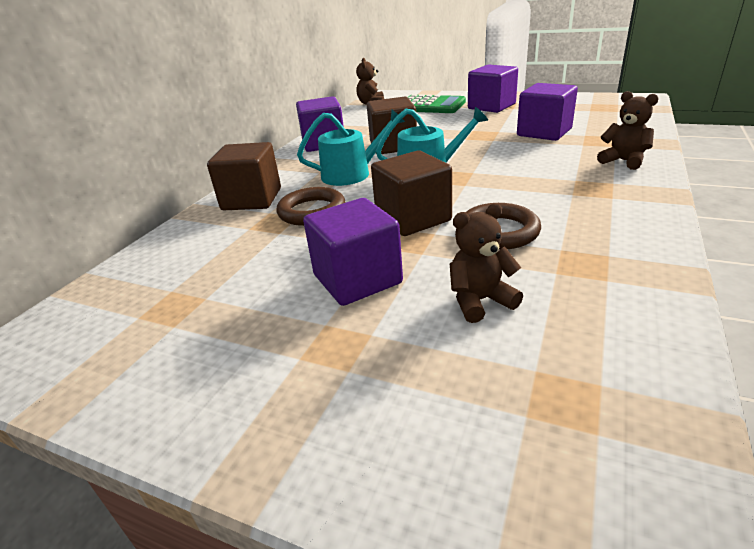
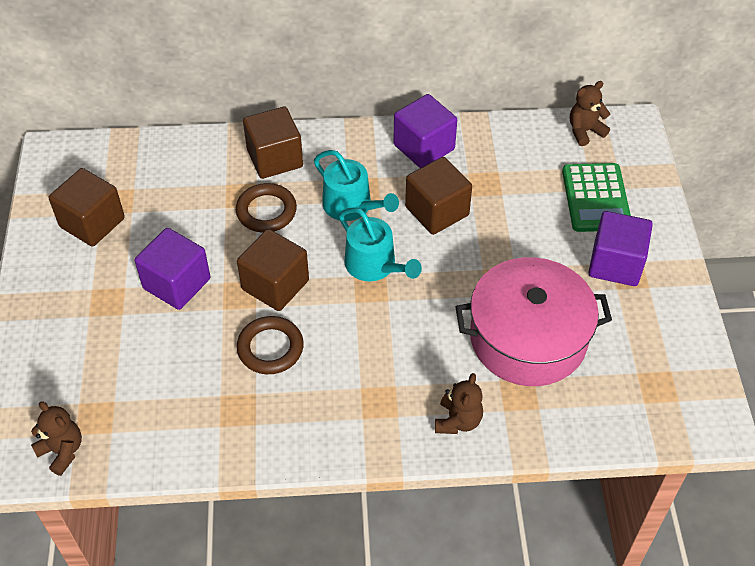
camera: 60 degrees right, 20 degrees up
(180, 336) = (92, 222): none -> brown cube
(480, 301) = (172, 359): brown teddy bear -> brown teddy bear (62, 451)
(544, 132) = (528, 338): purple cube -> pink pot

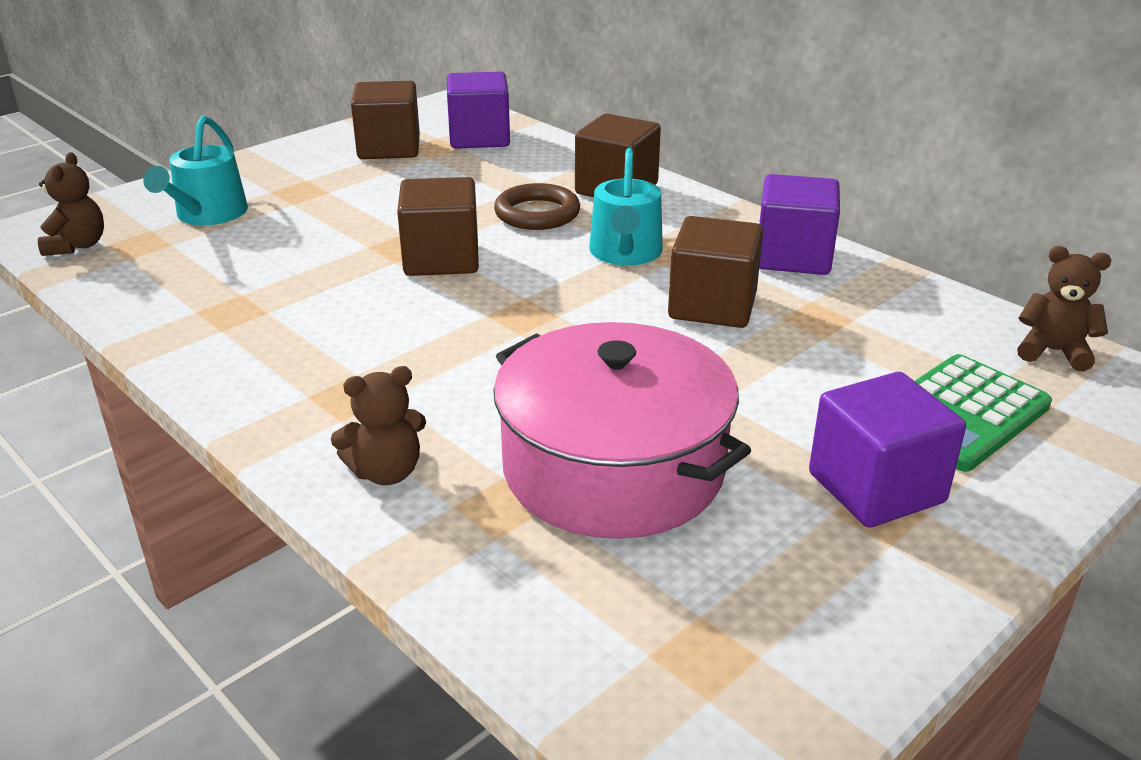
camera: 50 degrees right, 20 degrees down
(177, 283) = (368, 211): purple cube -> purple cube (479, 138)
(270, 348) = (345, 293): brown ring -> none
(374, 265) = (560, 302): turquoise watering can -> turquoise watering can (208, 214)

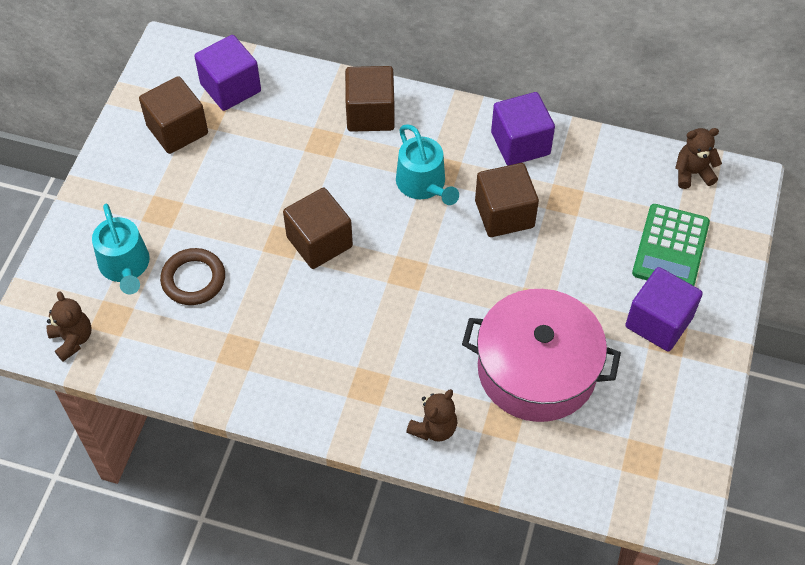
camera: 30 degrees left, 25 degrees up
(537, 213) = (340, 165): brown ring -> brown ring (193, 279)

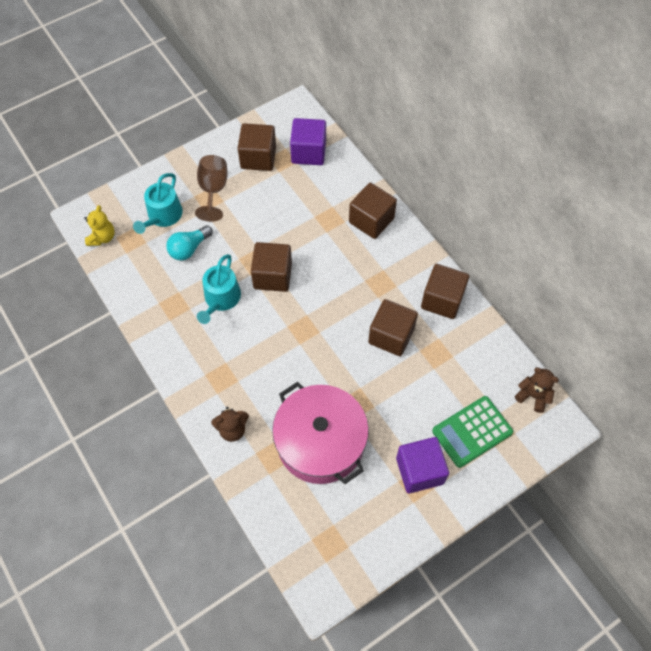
camera: 40 degrees right, 5 degrees up
(72, 339) = (102, 237): brown teddy bear -> yellow teddy bear
(159, 198) = (213, 190): none -> brown goblet
(193, 279) = (189, 249): brown ring -> turquoise light bulb
(423, 184) = (361, 284): turquoise watering can -> turquoise watering can (221, 299)
(520, 143) = (442, 300): purple cube -> brown cube

